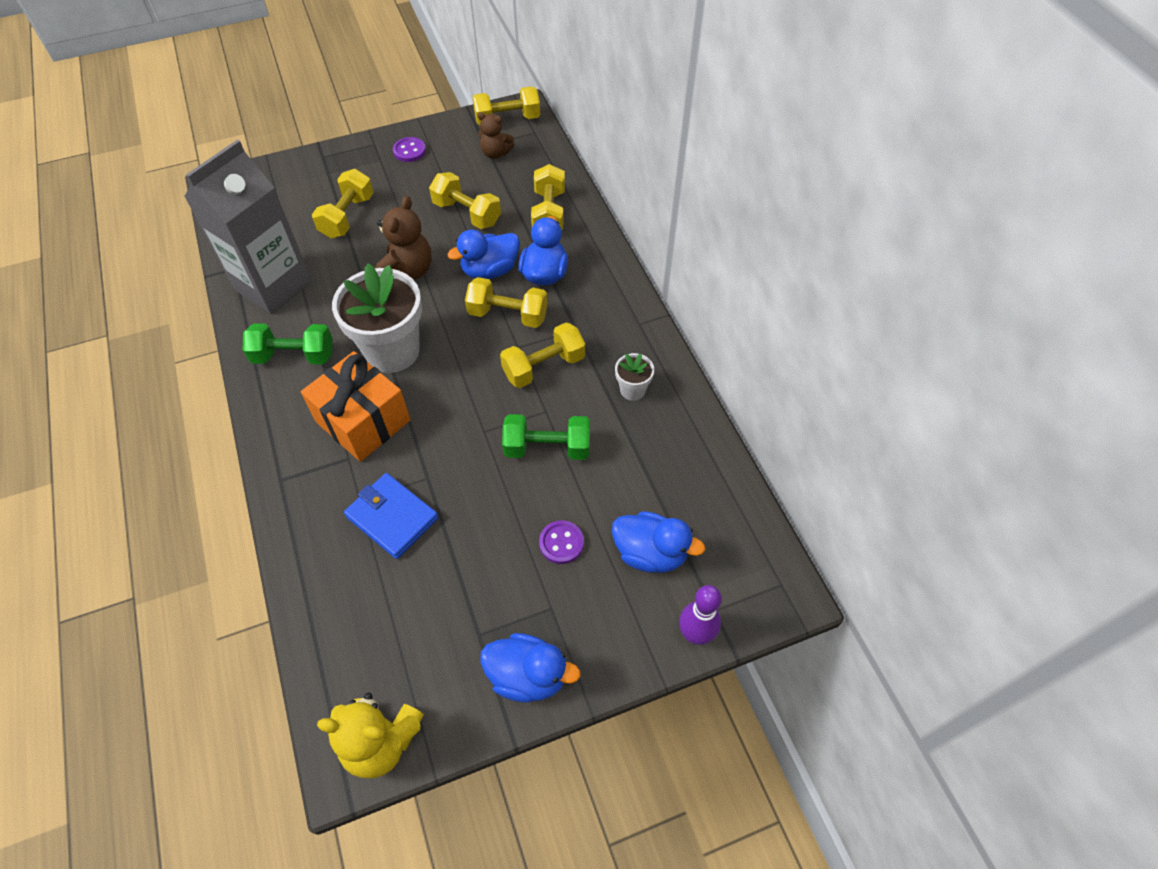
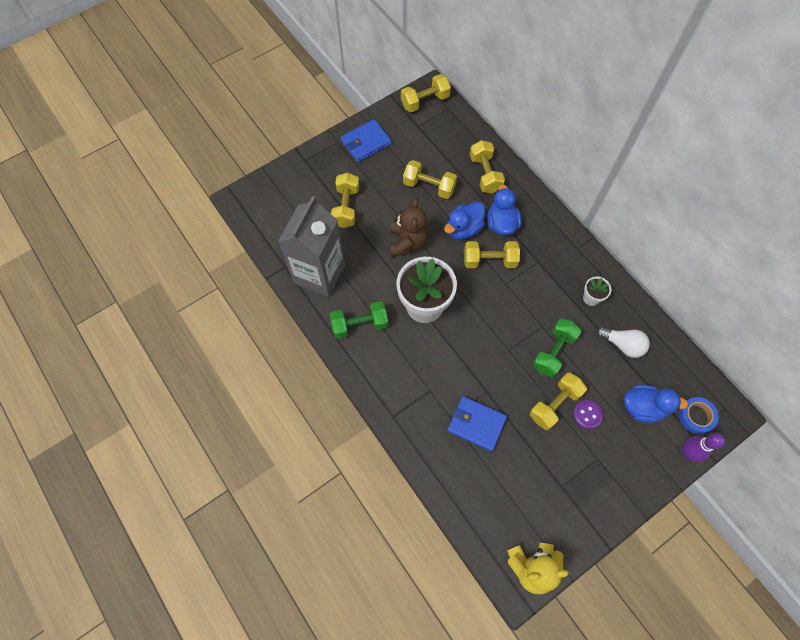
camera: 15 degrees left, 10 degrees up
(363, 421) = (428, 362): orange gift -> none
(409, 151) = (366, 142): purple button -> blue wallet
(495, 153) = (428, 132): brown teddy bear -> none
(528, 676) = (601, 504): blue duck -> none
(544, 367) = (528, 294): yellow dumbbell -> yellow dumbbell (554, 404)
(547, 448) = (553, 352): green dumbbell -> green dumbbell turned 45 degrees counterclockwise
(654, 460) = (622, 344): none -> white light bulb
(730, 585) = (696, 416): none -> blue tape

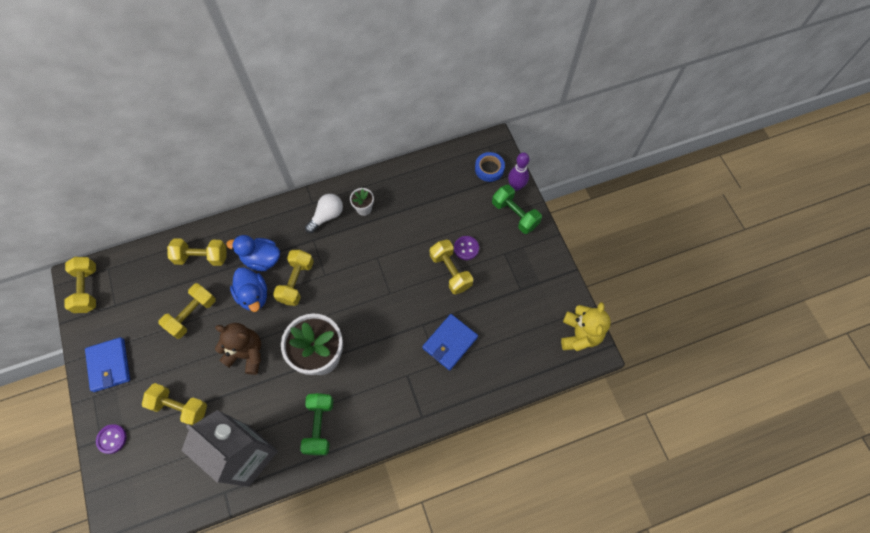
camera: 75 degrees left, 0 degrees up
(307, 168) = (112, 439): none -> purple button
(553, 352) = (403, 256): green dumbbell -> green dumbbell (515, 214)
(622, 344) = (414, 199): white light bulb -> white light bulb (327, 216)
(643, 407) = (472, 204): blue duck -> none

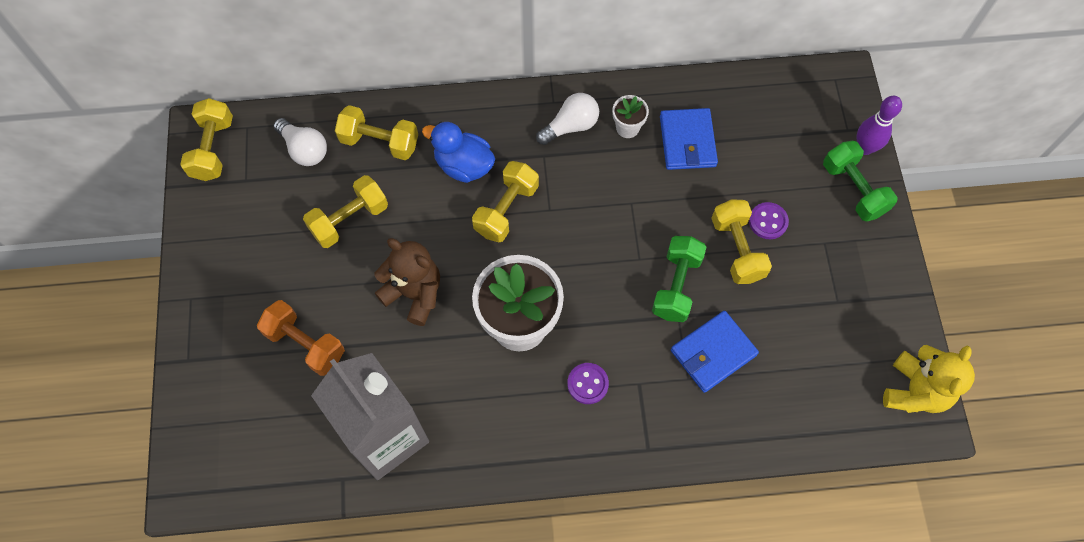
camera: 15 degrees right, 0 degrees up
(109, 365) = (221, 261): blue wallet -> blue wallet (687, 141)
(112, 439) = (203, 364): purple button -> purple button (587, 384)
(151, 274) = (304, 149): none -> white light bulb
(180, 407) = (305, 344): yellow dumbbell -> orange dumbbell
(253, 295) = (441, 214): blue duck -> none
(319, 426) = (496, 422): green dumbbell -> green dumbbell (676, 286)
(489, 169) = (829, 113): blue tape -> none

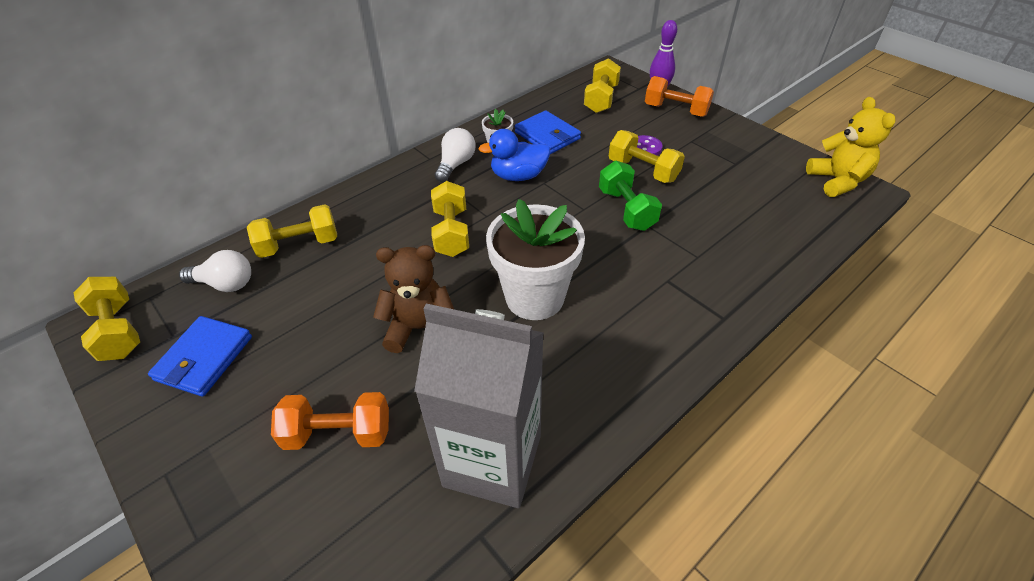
camera: 35 degrees left, 20 degrees down
(349, 220) = (311, 310): yellow dumbbell -> yellow dumbbell (601, 99)
(464, 165) = (389, 224): blue duck -> blue duck (518, 176)
(587, 384) = (630, 304): purple button -> none
(713, 353) = (696, 232): blue wallet -> blue wallet (204, 358)
(853, 189) = (675, 110): green dumbbell -> orange dumbbell

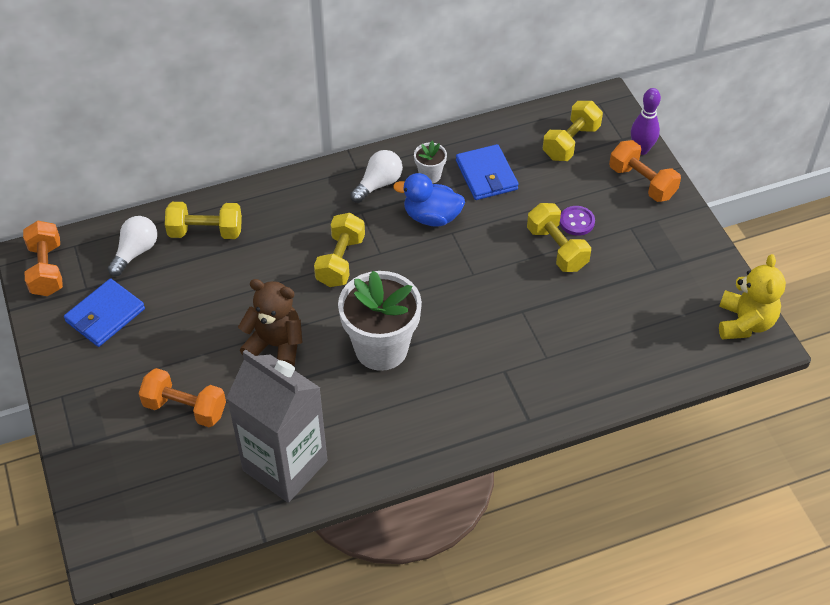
camera: 20 degrees right, 5 degrees up
(118, 331) = (47, 269): yellow dumbbell -> orange dumbbell
(225, 284) = (135, 252): white light bulb -> white light bulb turned 90 degrees counterclockwise
(626, 209) = (512, 288): green dumbbell -> none

